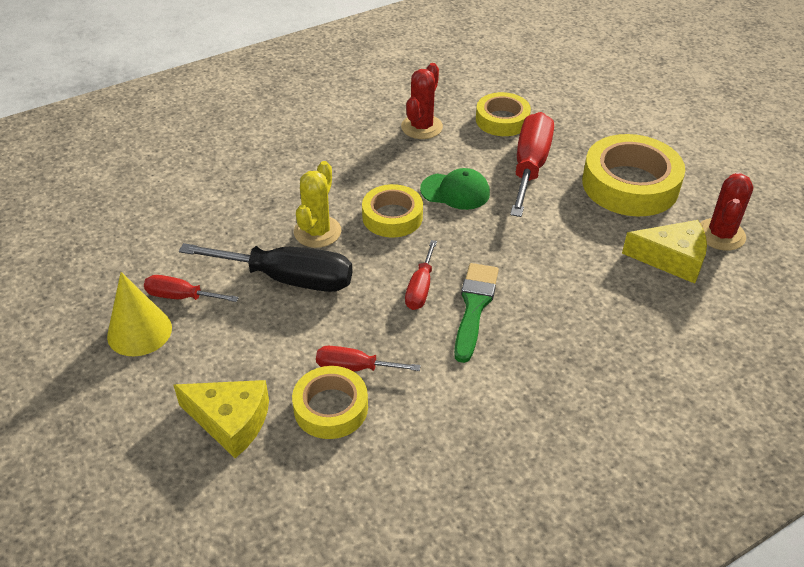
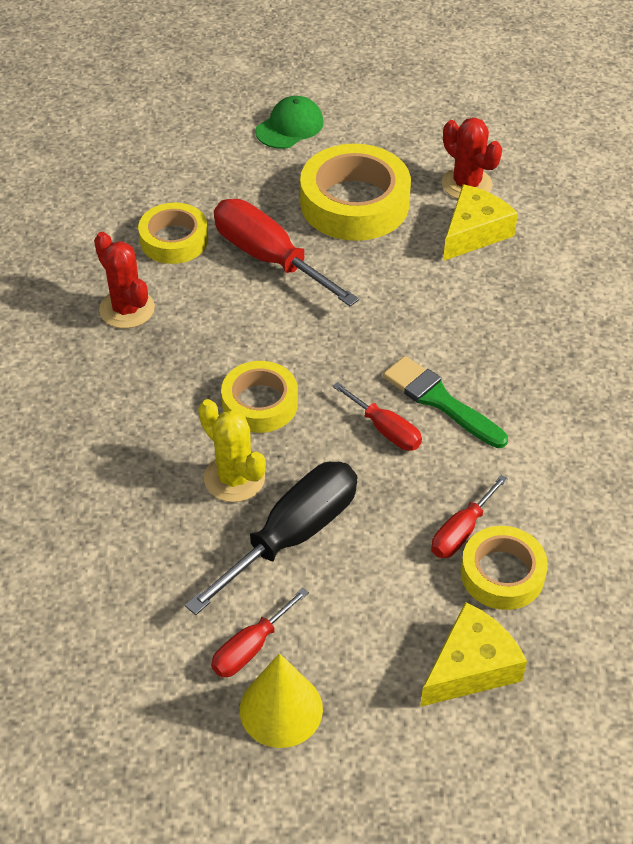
camera: 60 degrees left, 5 degrees up
(455, 191) = (260, 333): green cap -> green cap (290, 127)

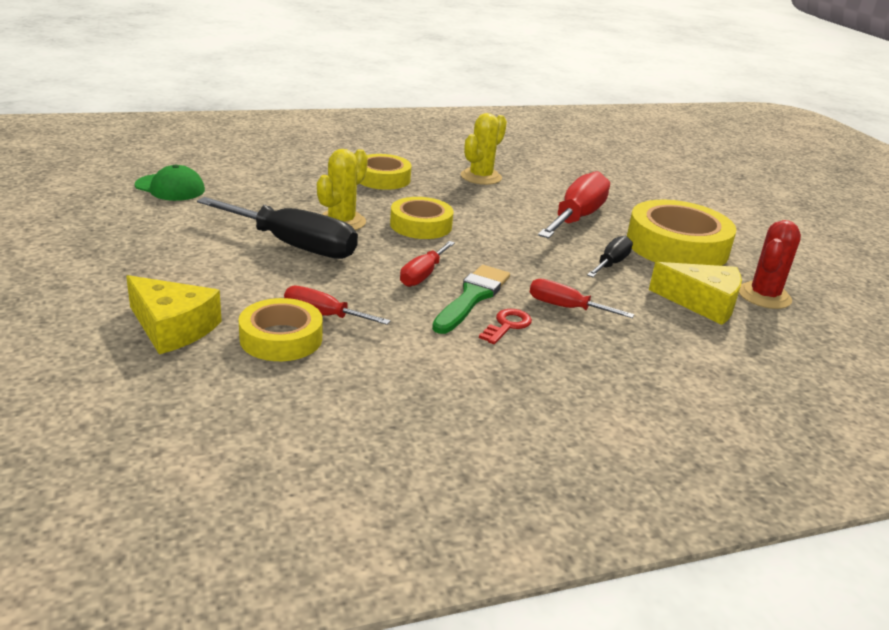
camera: 70 degrees right, 20 degrees down
(127, 309) = (481, 177): red cactus -> yellow cactus
(174, 240) = (562, 185): yellow tape -> yellow tape (382, 178)
(250, 648) = (183, 238): red screwdriver -> red screwdriver (566, 307)
(281, 709) = (128, 252): yellow cone -> none
(290, 127) = (735, 215): green cap -> green cap (170, 188)
(384, 268) = (611, 263): none -> black screwdriver
(498, 388) = (507, 325): none -> red key

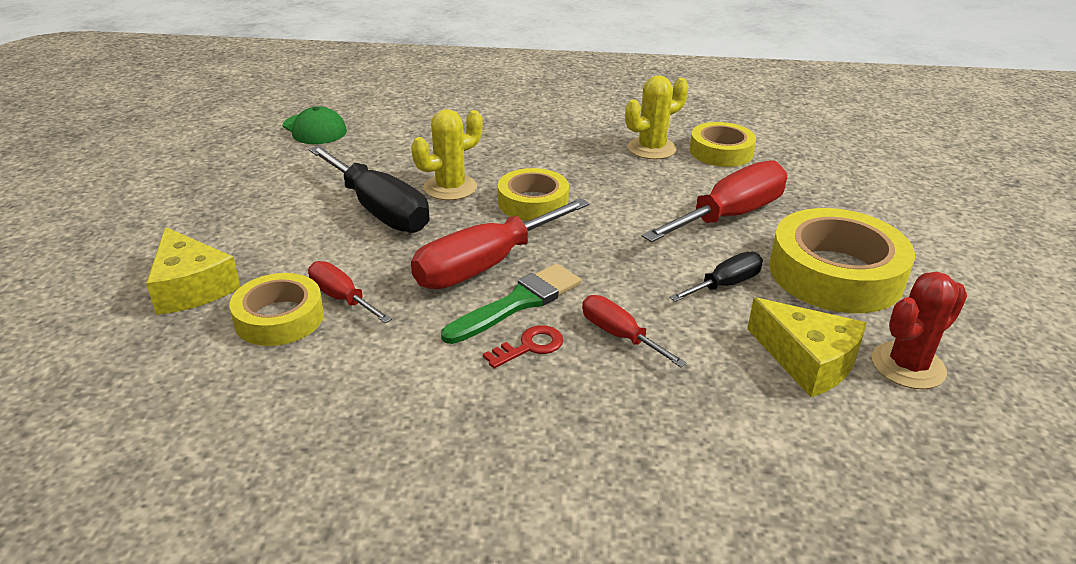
camera: 25 degrees right, 5 degrees up
(382, 178) = (536, 139): yellow tape -> yellow tape (721, 152)
(423, 275) = (485, 265): red screwdriver -> red screwdriver, size x1.86

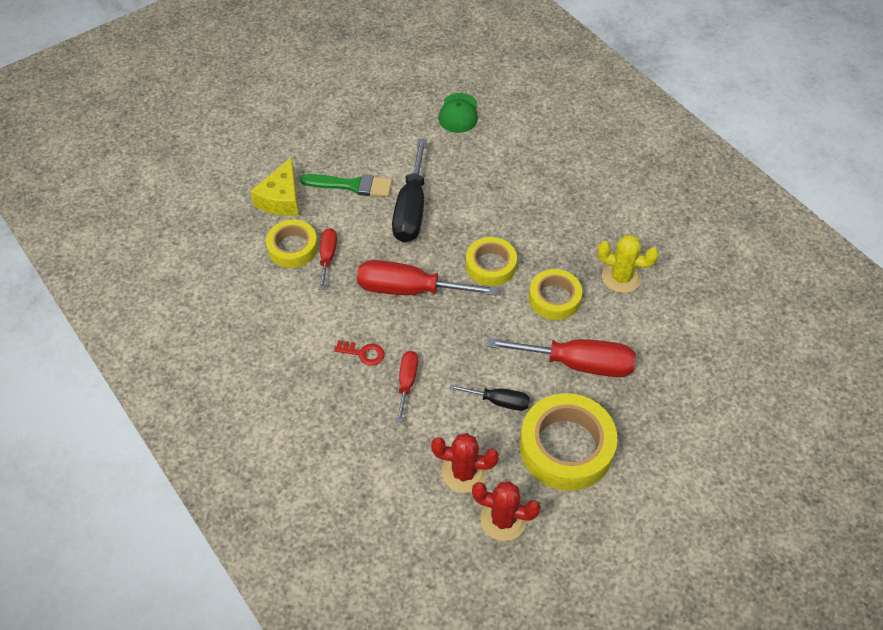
camera: 50 degrees right, 20 degrees up
(450, 187) = (465, 219): yellow cactus -> none
(518, 303) = (392, 325): green brush -> green brush (351, 185)
(721, 152) = (660, 314): yellow tape -> yellow tape (554, 298)
(807, 360) = (464, 472): yellow cheese -> red cactus

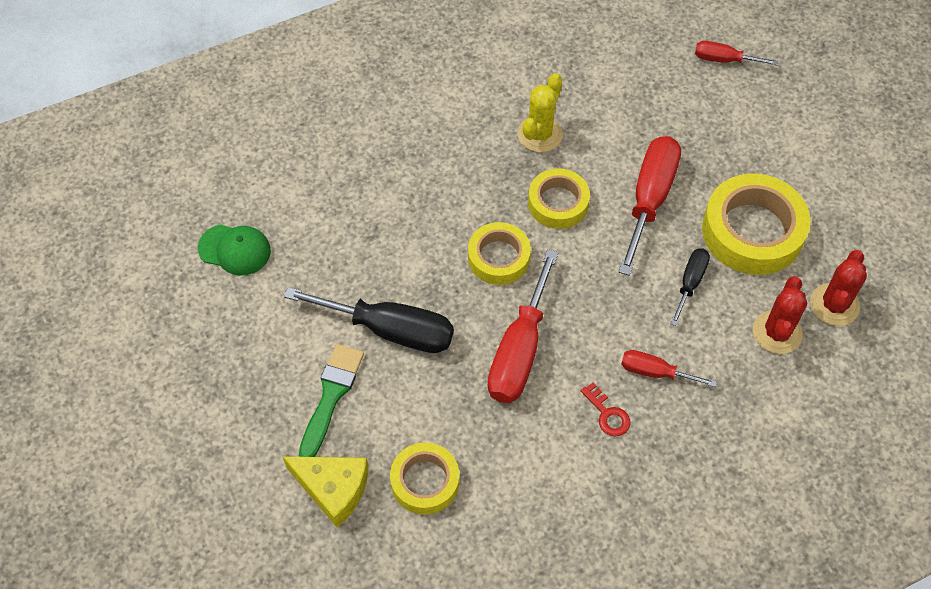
camera: 80 degrees left, 5 degrees up
(327, 257) = (449, 439): red screwdriver -> red screwdriver (724, 60)
(363, 353) = (607, 414): red key -> red key turned 120 degrees clockwise

